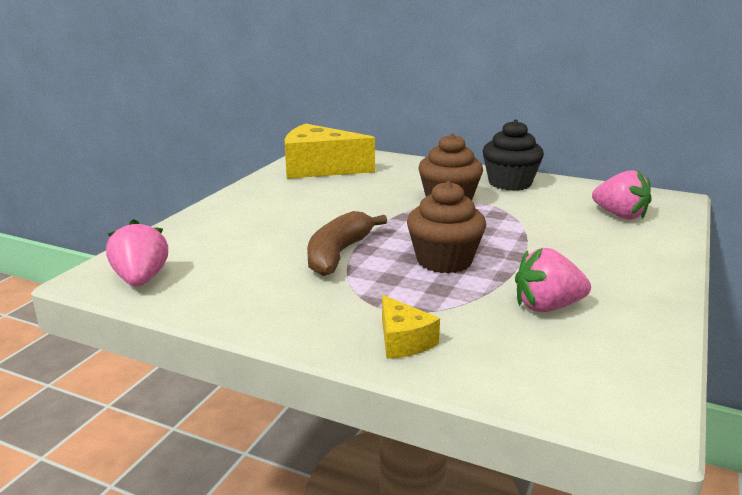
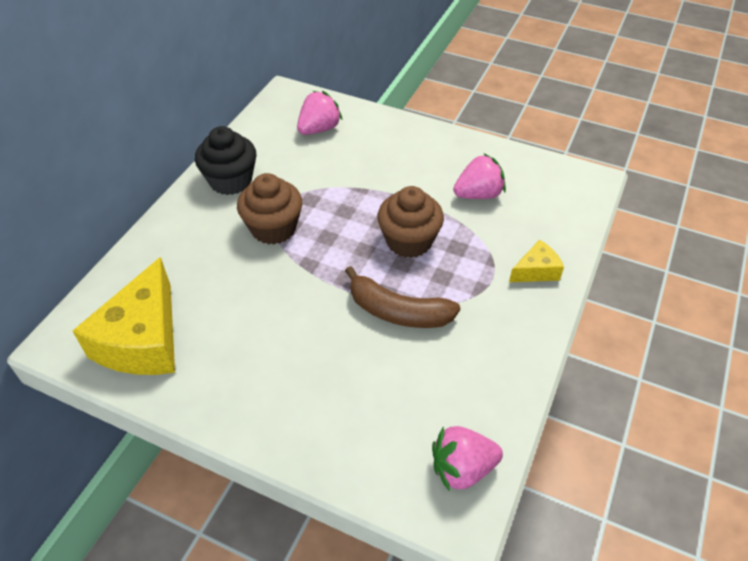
camera: 90 degrees left, 25 degrees up
(547, 307) = (478, 194): pink strawberry -> pink strawberry turned 105 degrees counterclockwise

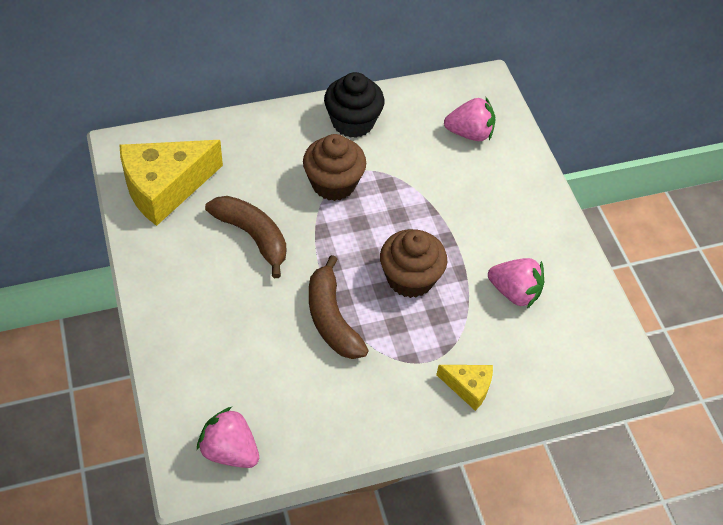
camera: 45 degrees right, 5 degrees up
(264, 311) = (253, 236): none -> brown banana

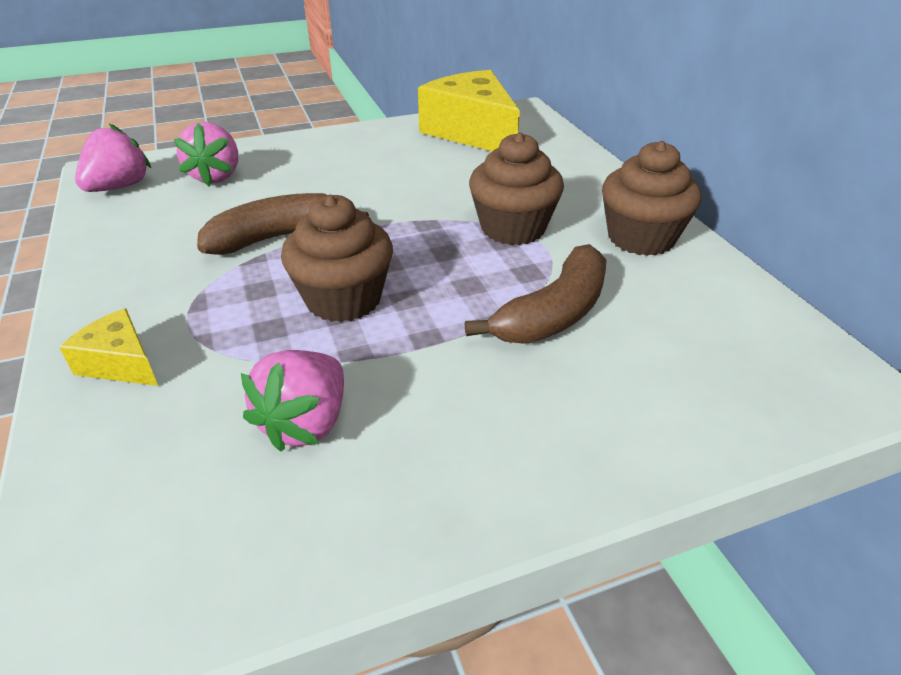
camera: 90 degrees right, 15 degrees down
(253, 236) = (411, 181): brown banana -> brown banana (553, 313)
(352, 122) = (641, 238): black cupcake -> brown cupcake
(468, 387) = (121, 363): yellow cheese -> yellow cheese turned 105 degrees clockwise
(469, 133) = (690, 361): pink strawberry -> pink strawberry (216, 176)

